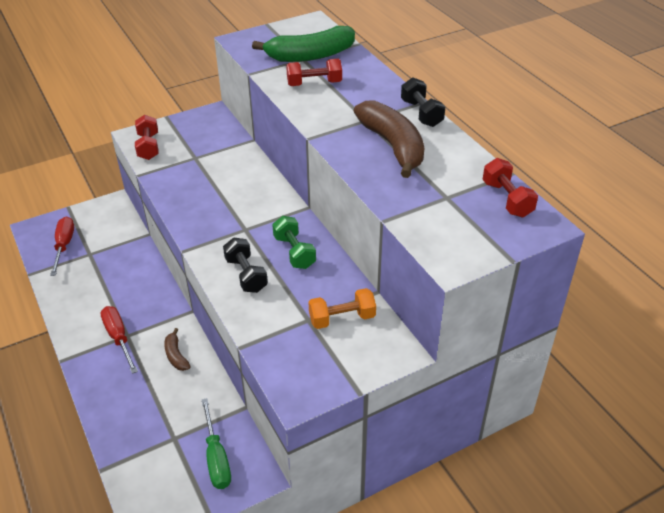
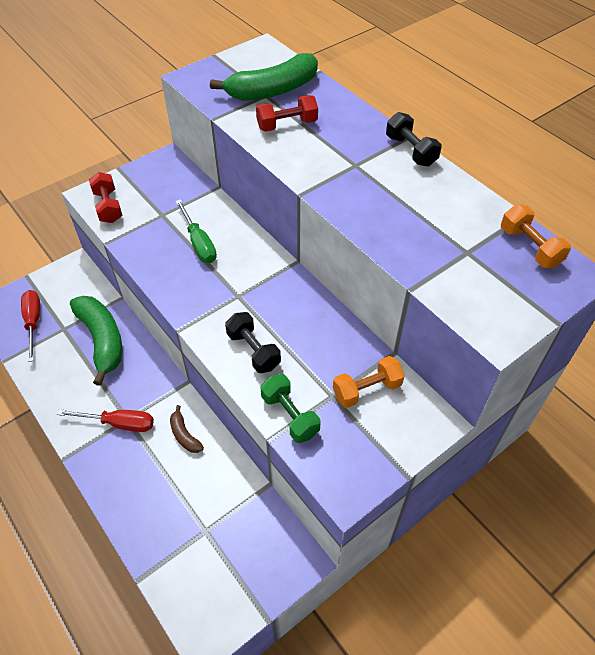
camera: 10 degrees left, 10 degrees up
(118, 338) = (119, 423): red screwdriver -> red screwdriver turned 135 degrees clockwise
(122, 267) = (102, 340): none -> green banana
(216, 457) = (255, 546): green screwdriver -> green screwdriver (199, 243)
(294, 252) = (297, 317): green dumbbell -> green dumbbell (290, 415)
(393, 146) = (393, 194): brown banana -> none
(507, 199) = (529, 247): red dumbbell -> orange dumbbell

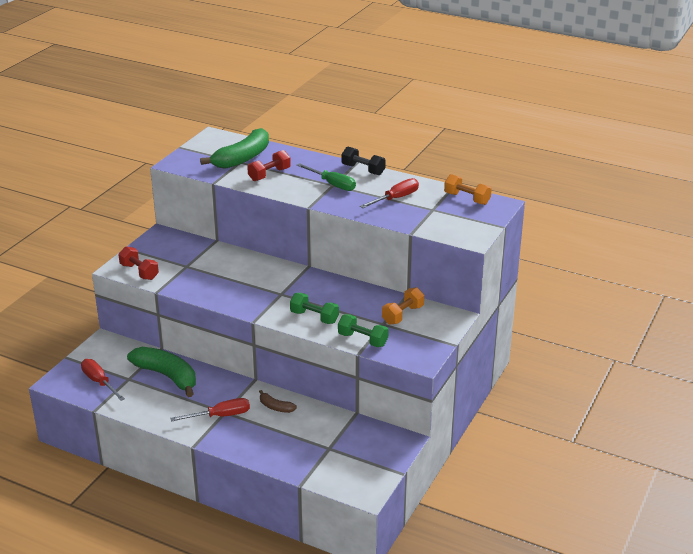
camera: 25 degrees left, 20 degrees down
(199, 243) = (228, 274): green screwdriver -> green screwdriver (332, 184)
(253, 350) = (314, 317): black dumbbell -> green dumbbell
(426, 215) = (396, 198): none -> red screwdriver

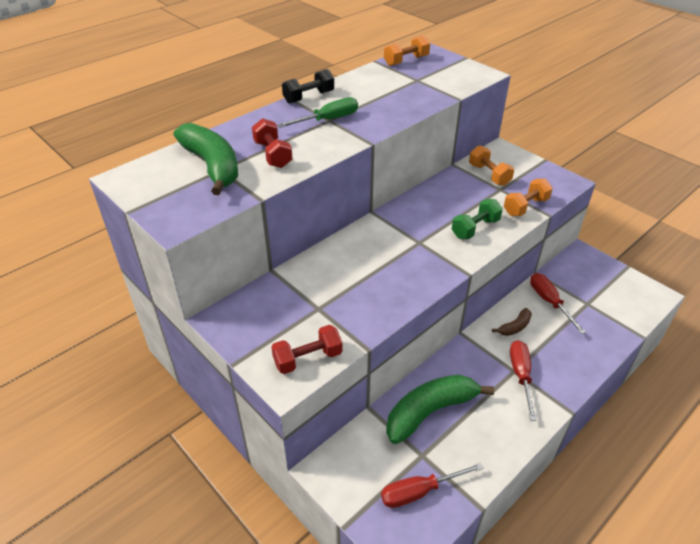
camera: 70 degrees left, 10 degrees up
(362, 340) = (525, 207): green dumbbell -> orange dumbbell
(396, 198) = (384, 92): red screwdriver -> red screwdriver (549, 302)

